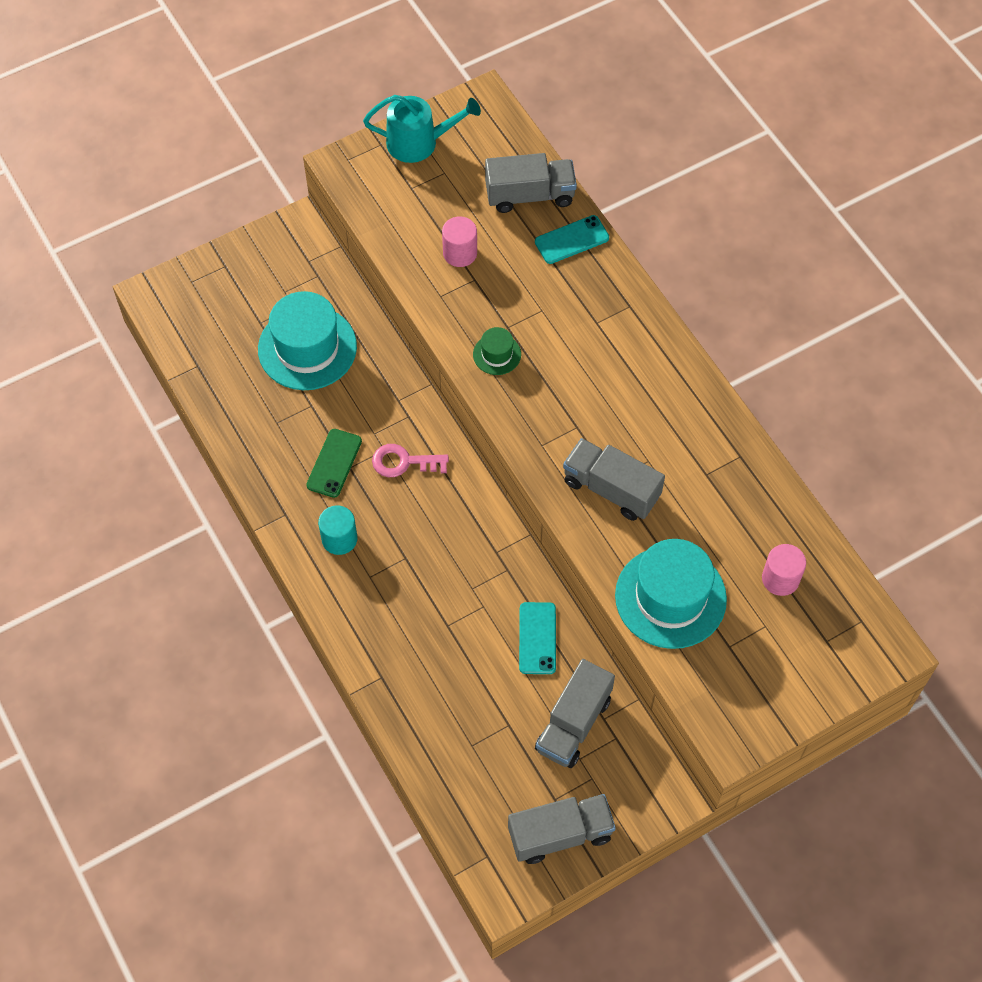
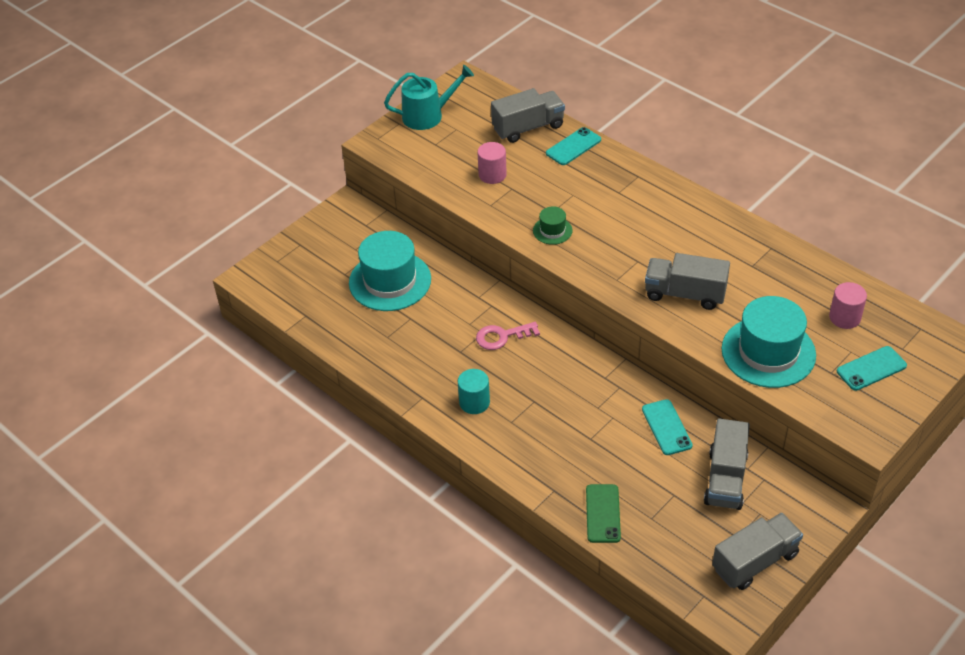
camera: 15 degrees left, 15 degrees down
(334, 463) = (446, 352): green phone -> green phone (602, 513)
(777, 656) = (871, 368): none -> turquoise phone

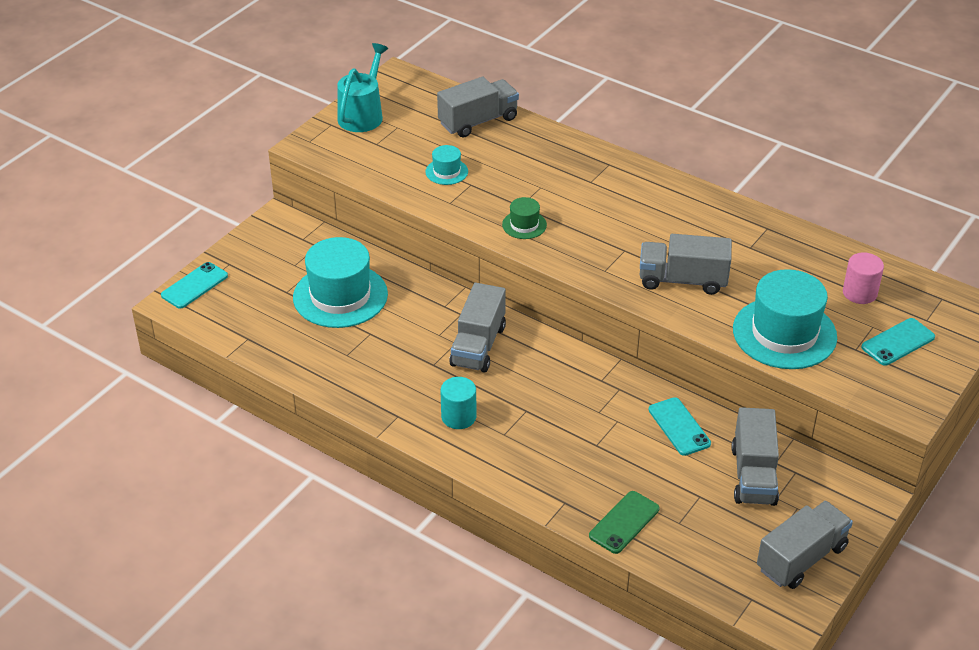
camera: 10 degrees left, 5 degrees down
(428, 115) = (362, 115): turquoise watering can -> turquoise watering can turned 45 degrees counterclockwise
(492, 175) = (446, 172): pink cylinder -> turquoise hat
(502, 337) = (478, 345): pink key -> grey truck
(573, 147) = (532, 138): turquoise phone -> turquoise phone (194, 286)
(602, 513) = (624, 522): green phone -> green phone turned 45 degrees clockwise

